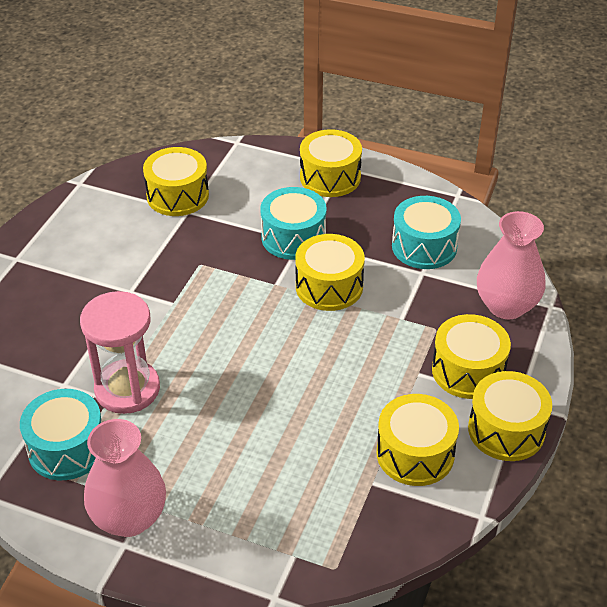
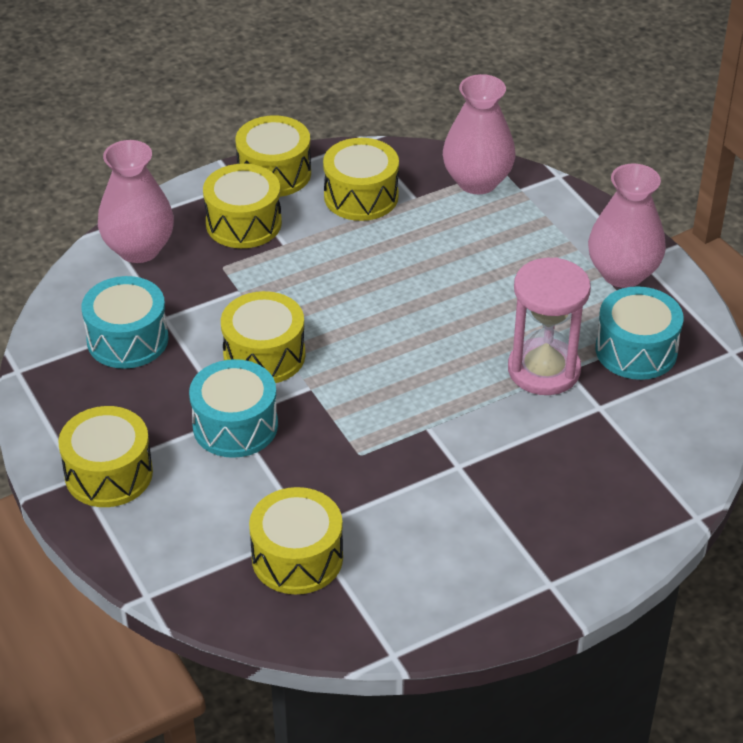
camera: 140 degrees left, 0 degrees up
(339, 537) = (477, 181): none -> pink vase

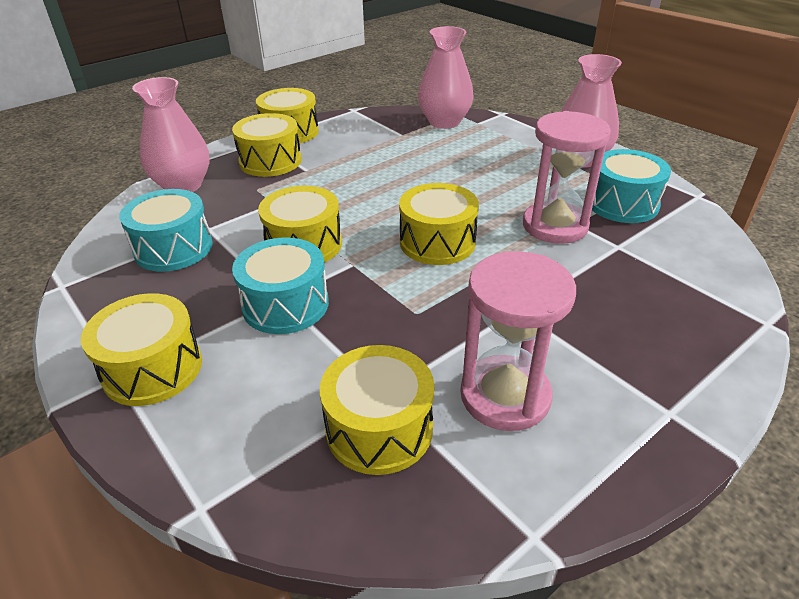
camera: 10 degrees left, 5 degrees down
(361, 196) = (360, 138): yellow drum -> yellow drum (437, 242)
(413, 547) = (505, 396): none -> pink hourglass

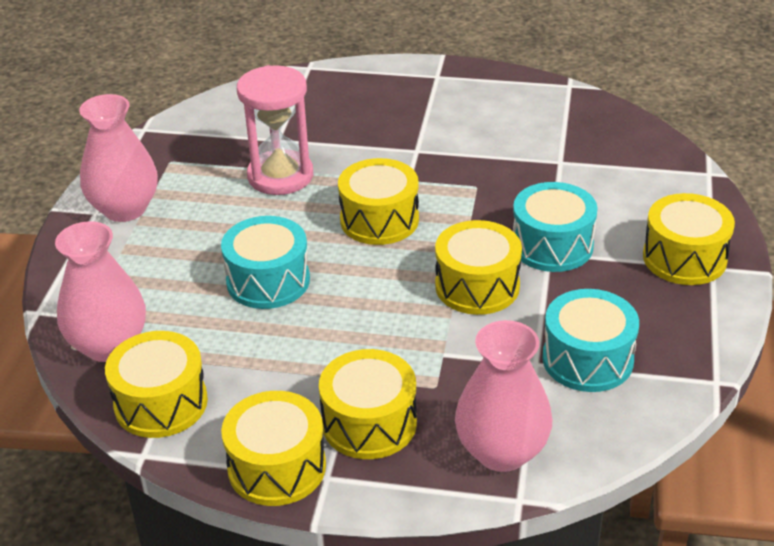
camera: 130 degrees left, 0 degrees up
(379, 428) = (583, 150): yellow drum -> yellow drum (161, 403)
(505, 396) = (499, 124): pink hourglass -> none
(622, 204) = (201, 158): turquoise drum -> turquoise drum (268, 281)

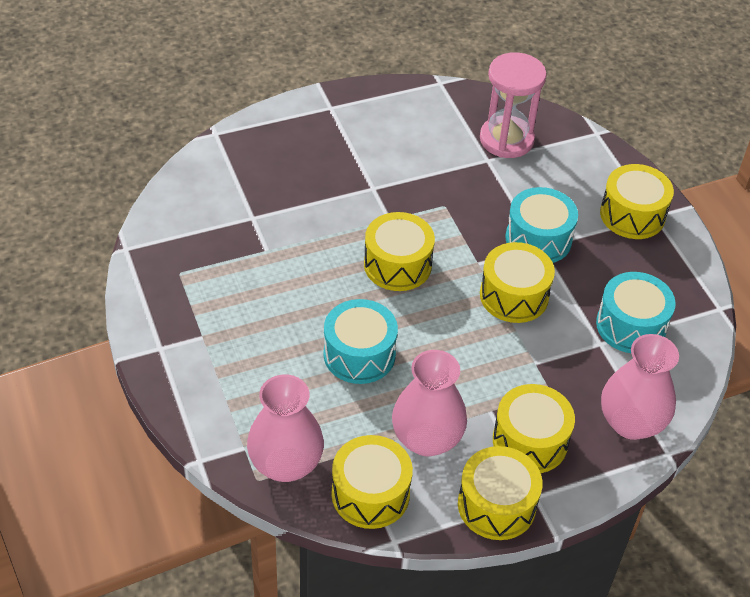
camera: 35 degrees left, 10 degrees up
(125, 209) = (183, 335): pink vase -> pink vase (426, 439)
(280, 176) = (286, 253): pink hourglass -> pink hourglass (506, 139)

